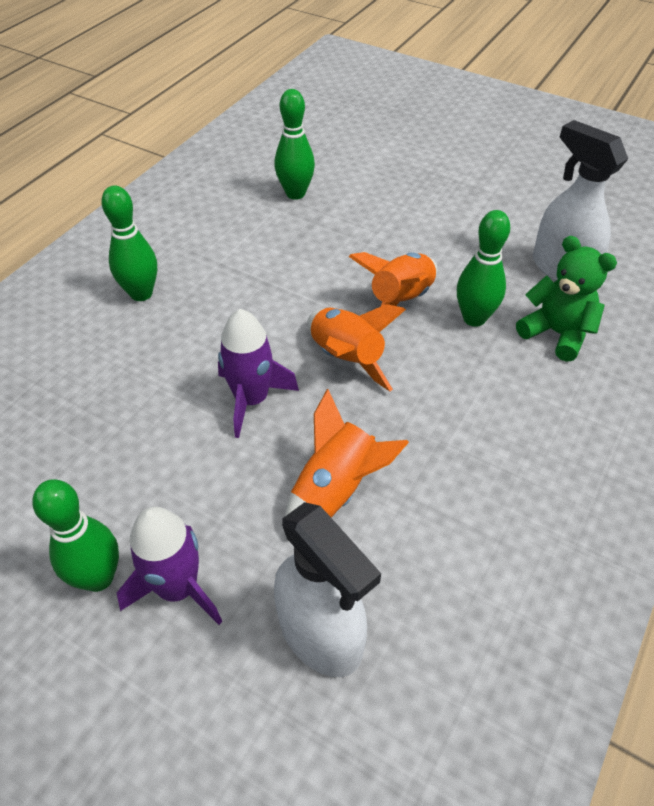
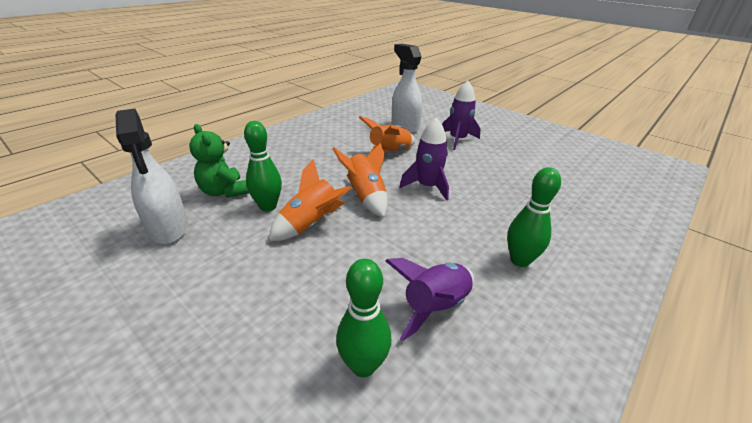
camera: 170 degrees left, 15 degrees down
(98, 577) = (490, 145): green bowling pin -> none
(241, 237) = (435, 307): none -> purple rocket

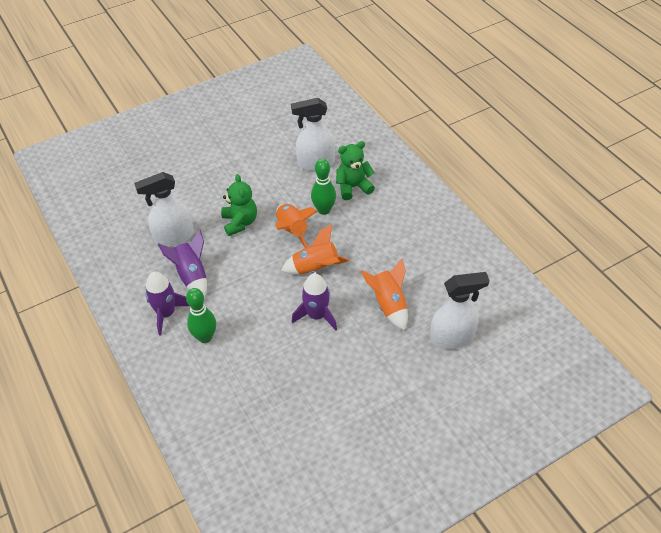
camera: 110 degrees right, 15 degrees up
(305, 280) = (240, 222): none -> green teddy bear
(363, 365) = (174, 237): green bowling pin -> white spray bottle
(457, 140) = (404, 379): purple rocket -> purple rocket (166, 313)

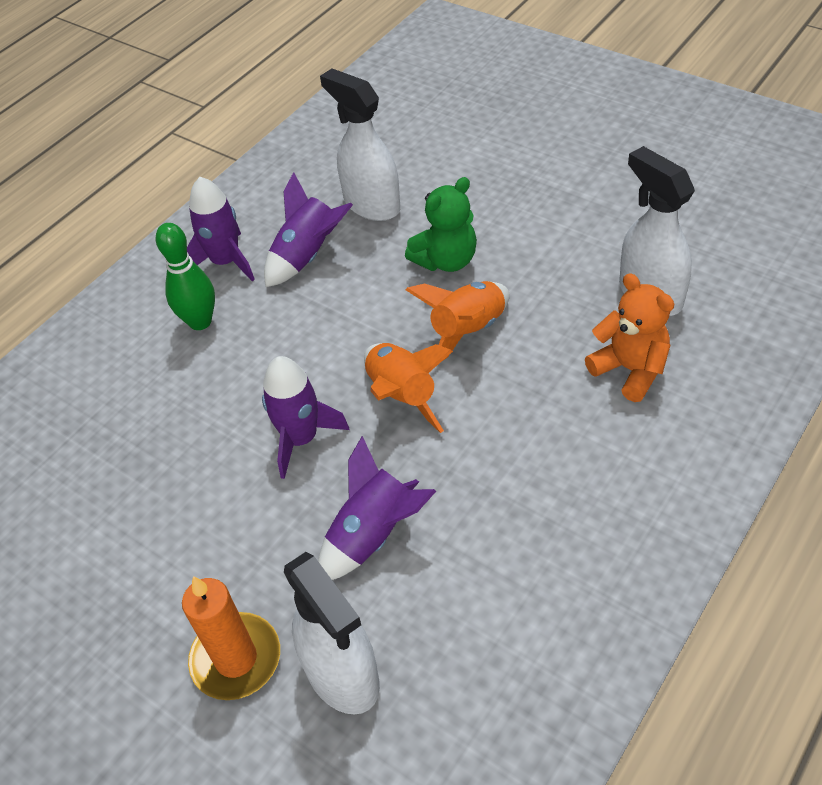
camera: 70 degrees right, 0 degrees up
(324, 210) = (543, 352): green bowling pin -> none
(353, 187) = (630, 370): green teddy bear -> orange teddy bear
(388, 304) = (374, 535): orange rocket -> purple rocket
(426, 375) = (236, 659): none -> orange candle

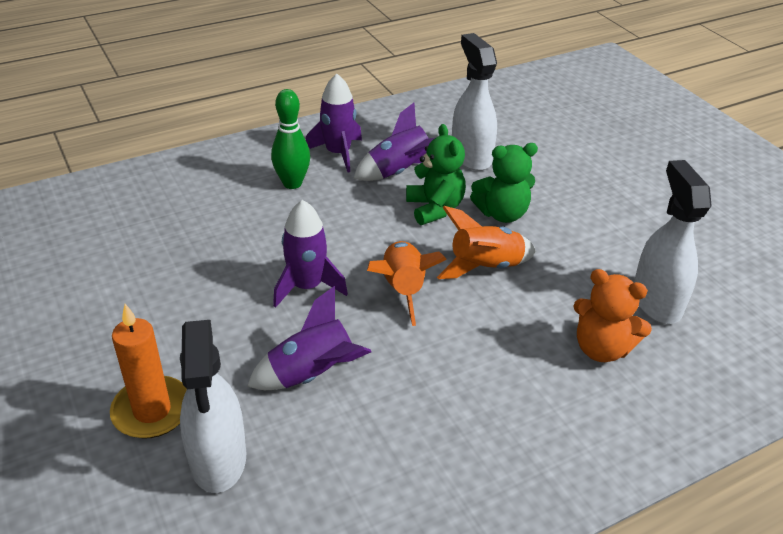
camera: 20 degrees right, 10 degrees down
(374, 285) = (434, 208): none -> green teddy bear
(630, 370) = (601, 348): orange teddy bear -> orange teddy bear turned 135 degrees clockwise

